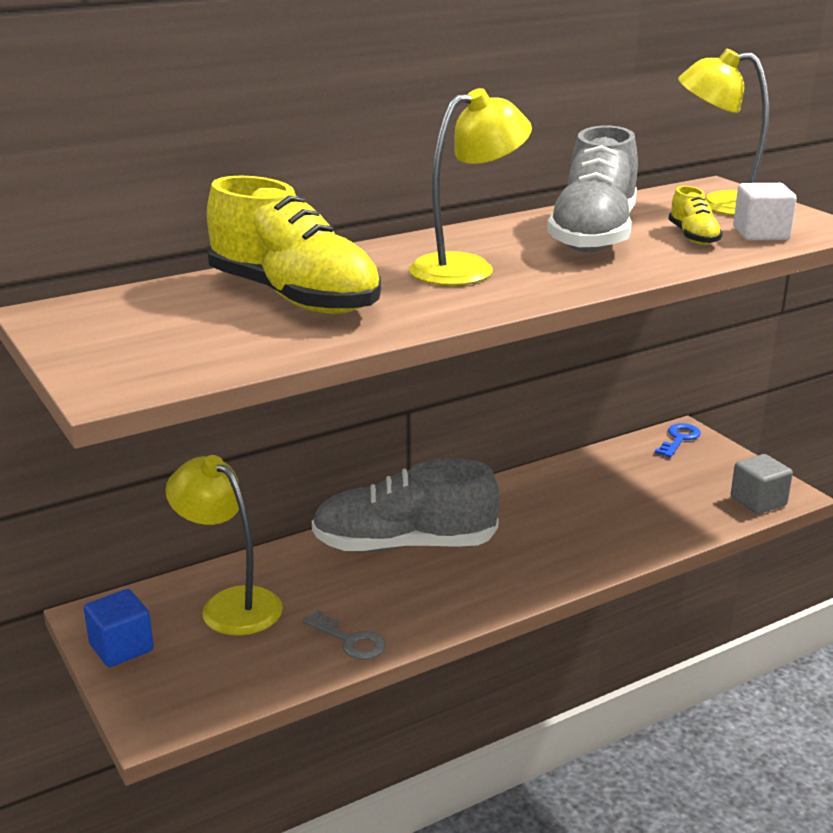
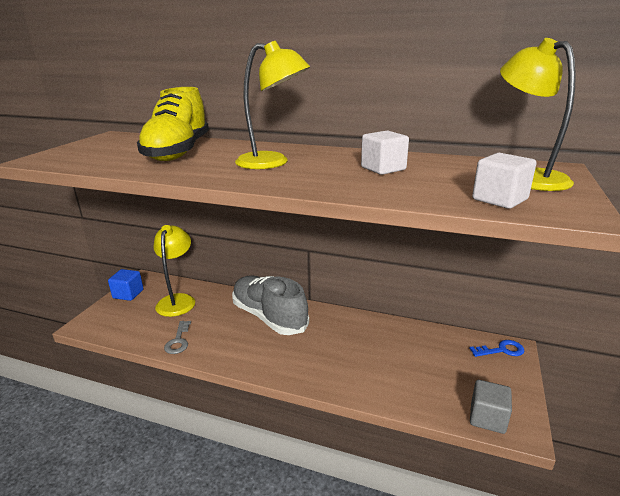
camera: 50 degrees right, 0 degrees up
(594, 235) = (383, 168): grey shoe -> white cube
(693, 237) = (442, 186): yellow shoe -> none

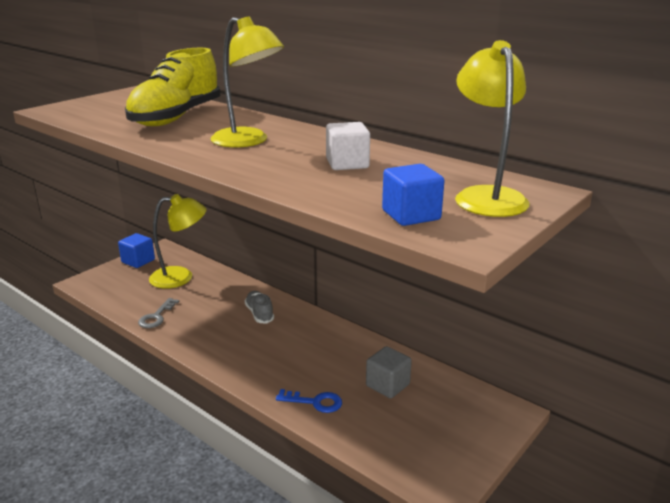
camera: 20 degrees right, 0 degrees up
(178, 300) = (180, 277): yellow lamp -> yellow lamp turned 60 degrees clockwise
(269, 317) = (259, 314): grey shoe -> grey shoe, size x0.46
(487, 418) = (414, 470): grey cube -> grey cube (387, 385)
(499, 199) = (411, 215): white cube -> blue cube
(501, 350) = (495, 409): blue key -> blue key (315, 402)

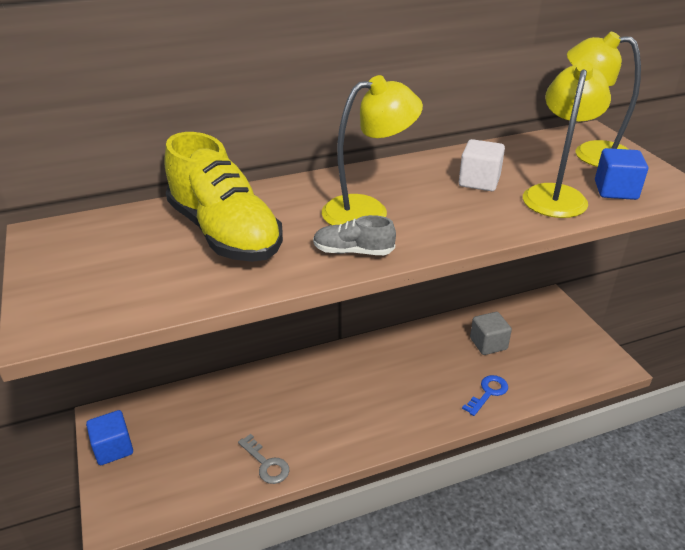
camera: 60 degrees left, 10 degrees up
(180, 277) = (195, 419): yellow lamp -> yellow lamp (556, 194)
(259, 314) = (326, 380): grey shoe -> grey shoe (353, 251)

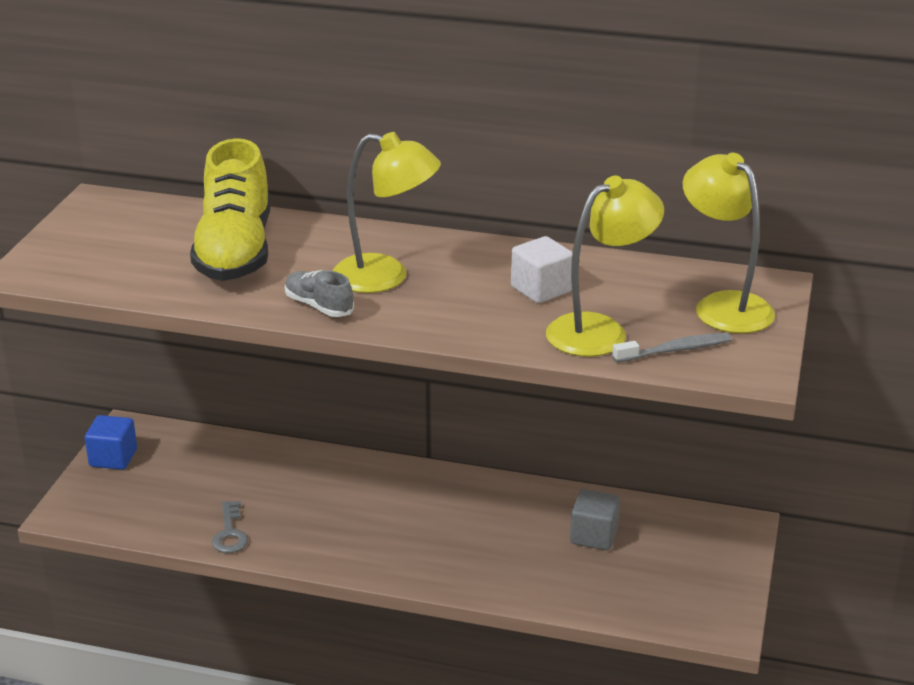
camera: 35 degrees right, 5 degrees down
(488, 393) = (528, 580): blue key -> none
(615, 190) = (675, 350): blue cube -> grey toothbrush

